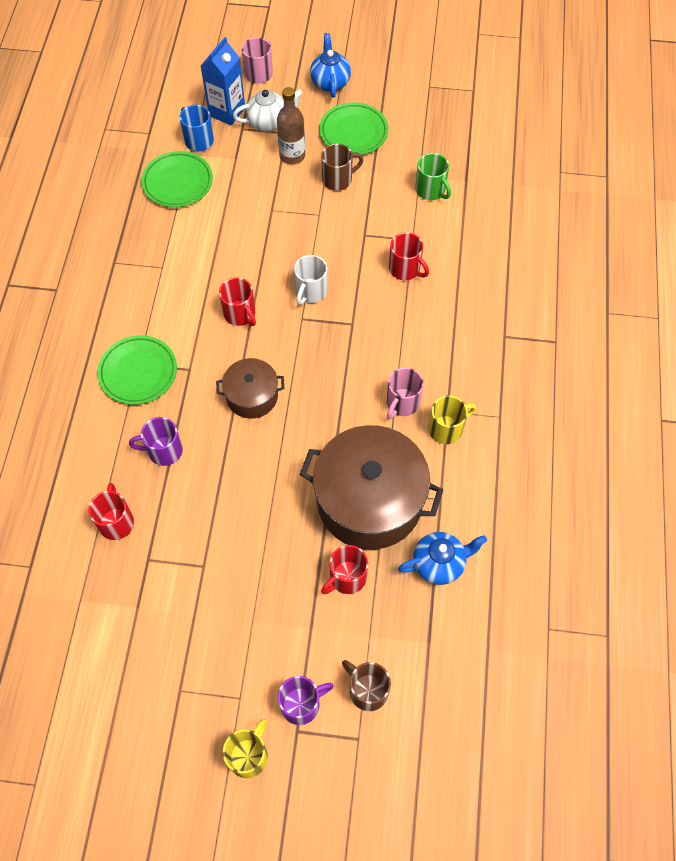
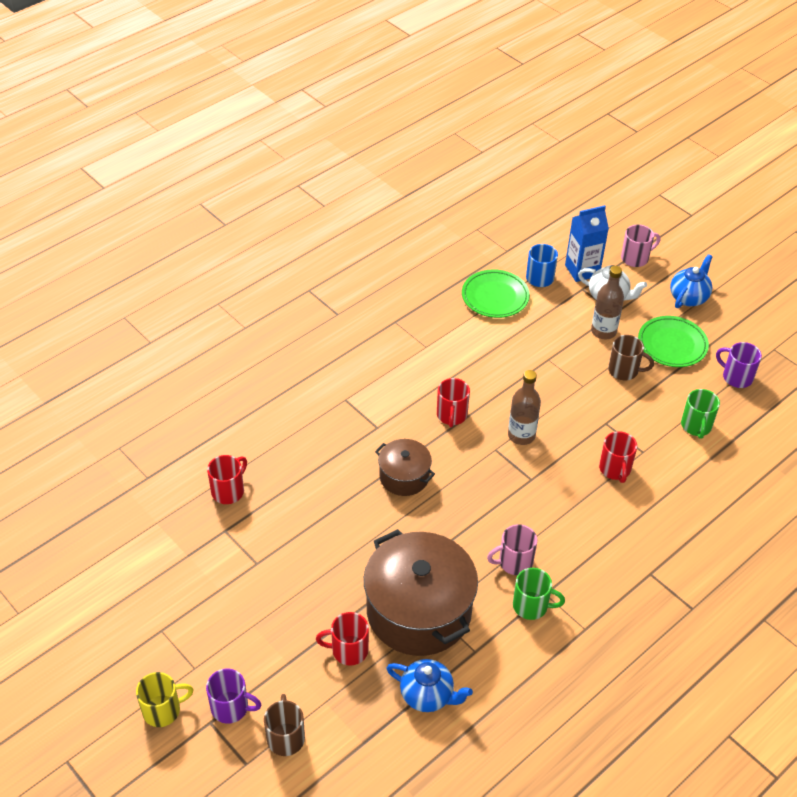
camera: 40 degrees right, 15 degrees down
(138, 372) = (339, 405): green plate -> none
(164, 451) = (306, 468): purple mug -> purple mug (736, 377)
(310, 292) = (521, 435): white mug -> brown bottle
(446, 429) = (531, 606): yellow mug -> green mug

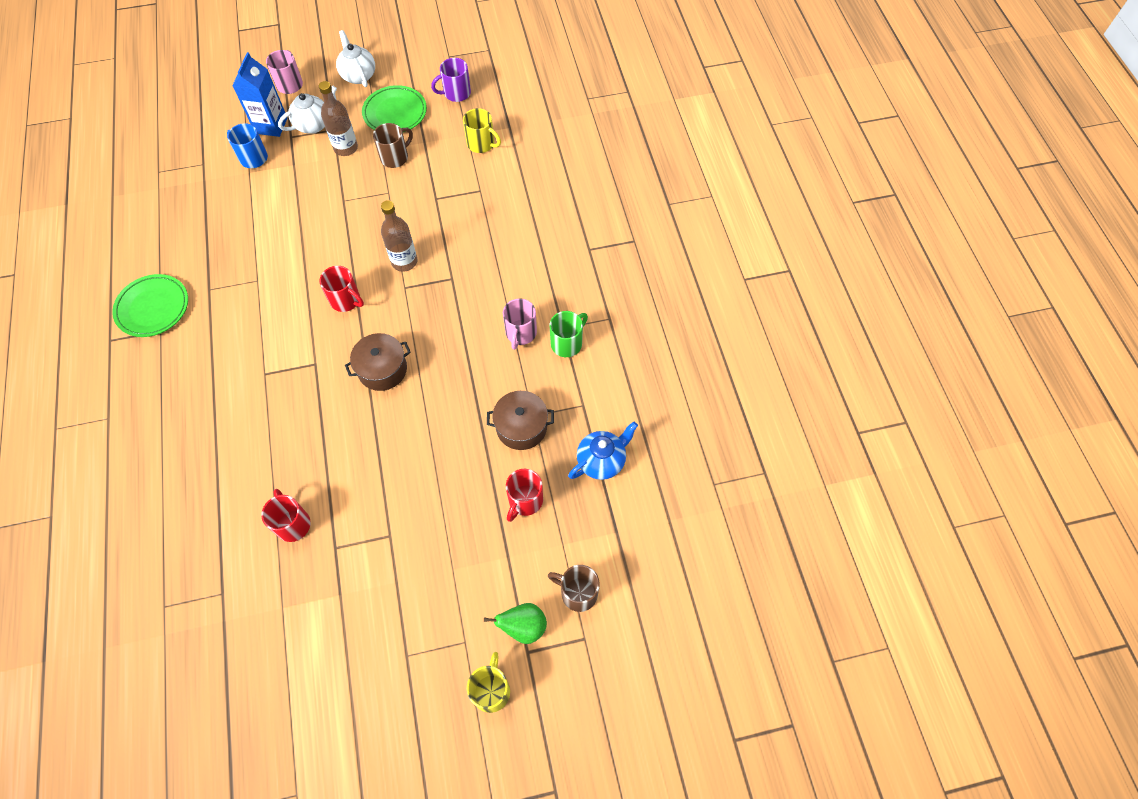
camera: 60 degrees left, 15 degrees up
(231, 707) = (523, 627): purple mug -> green pear
(419, 611) = (521, 427): brown pot -> brown pot, size x0.52
(495, 297) = (246, 200): green plate -> green plate (153, 308)
(615, 469) = (483, 217): red mug -> none
(688, 297) = (358, 75): blue teapot -> white teapot
(696, 426) = (481, 144): green mug -> yellow mug

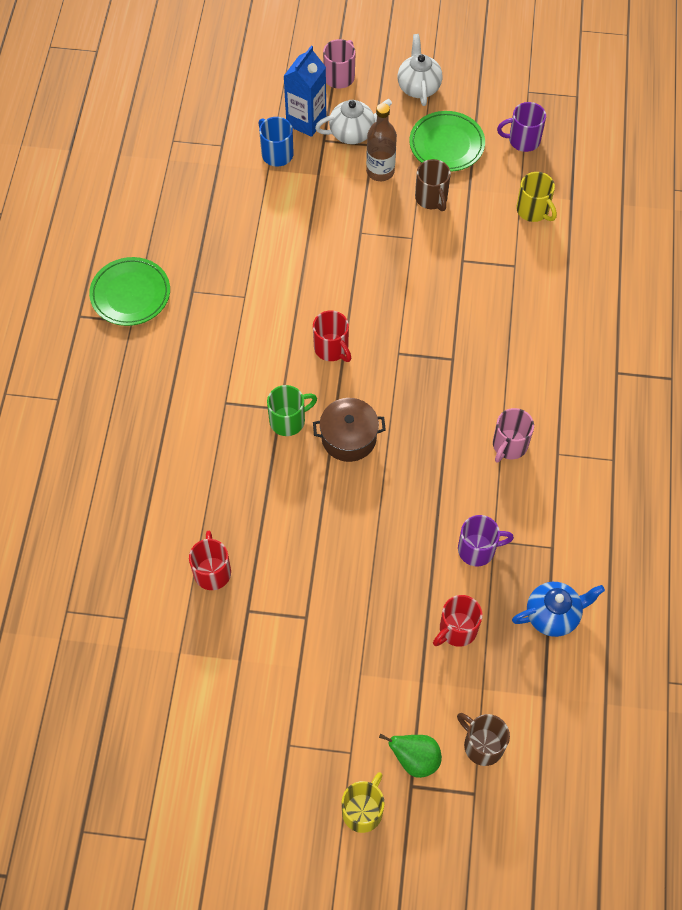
camera: 20 degrees right, 0 degrees up
(395, 157) = (431, 198): brown mug -> brown mug turned 90 degrees clockwise
(404, 261) = (406, 324): brown bottle -> none
(521, 427) = (478, 549): brown pot -> purple mug
(567, 343) = (557, 473): green mug -> green mug (288, 420)

